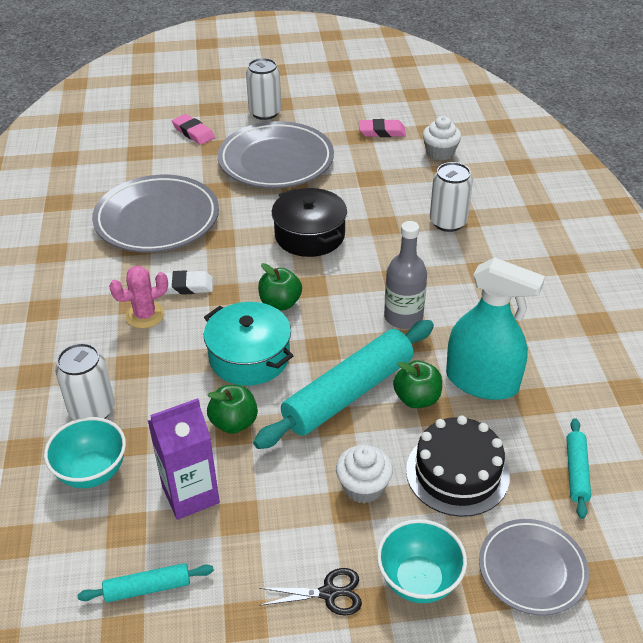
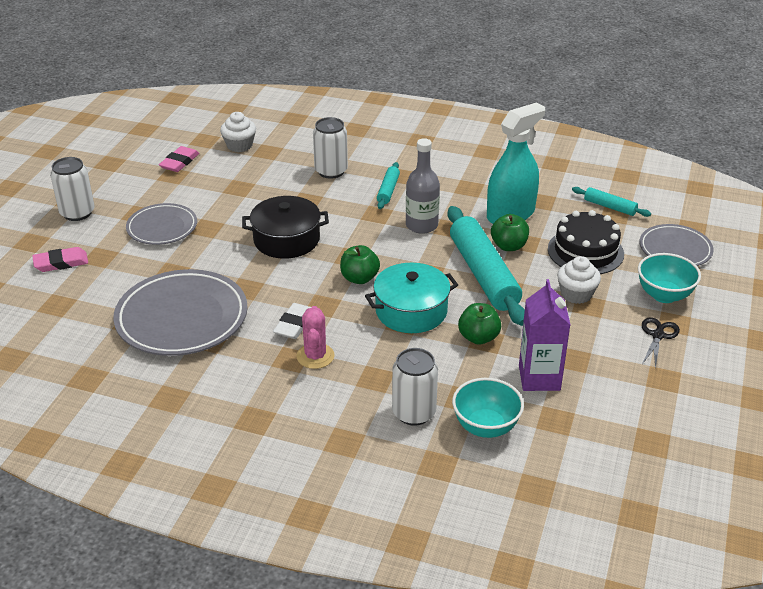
camera: 65 degrees left, 5 degrees down
(147, 588) = (617, 420): turquoise rolling pin -> turquoise rolling pin (388, 190)
(276, 161) = (162, 228): grey plate -> grey plate, size x0.59

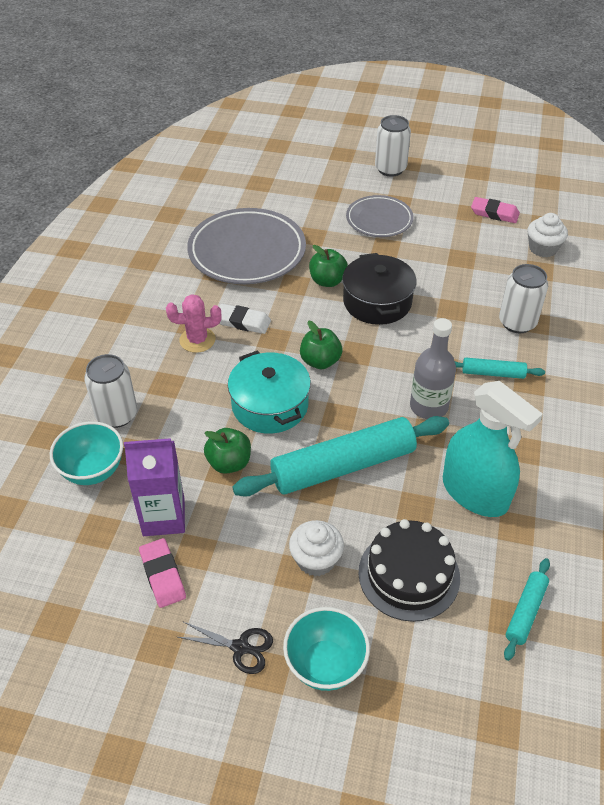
camera: 85 degrees right, 10 degrees up
(61, 263) = (316, 174): pink eraser -> pink eraser (162, 575)
(509, 246) = (404, 491): green apple -> green apple (327, 281)
(675, 249) = (436, 692): grey plate -> none

